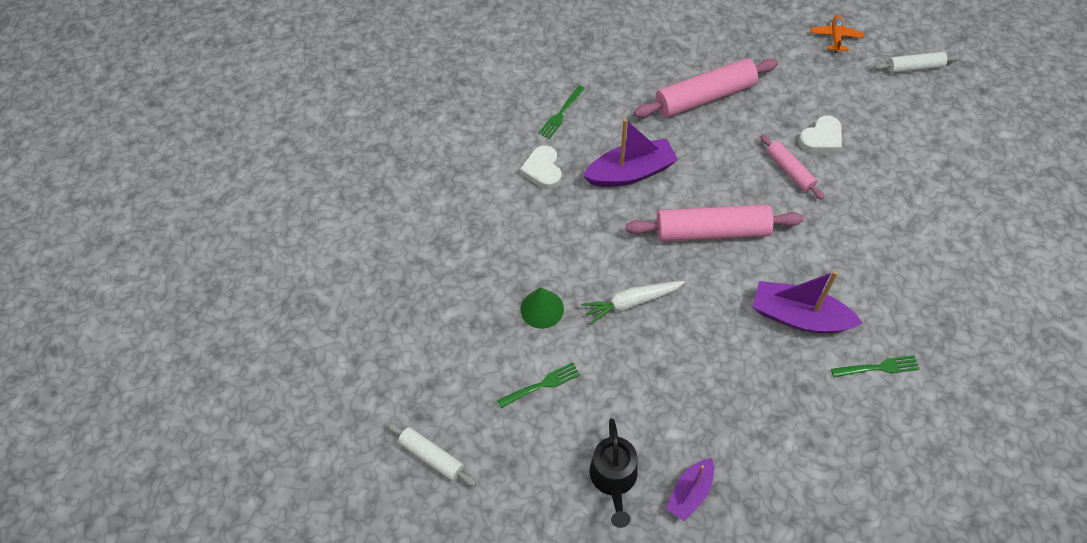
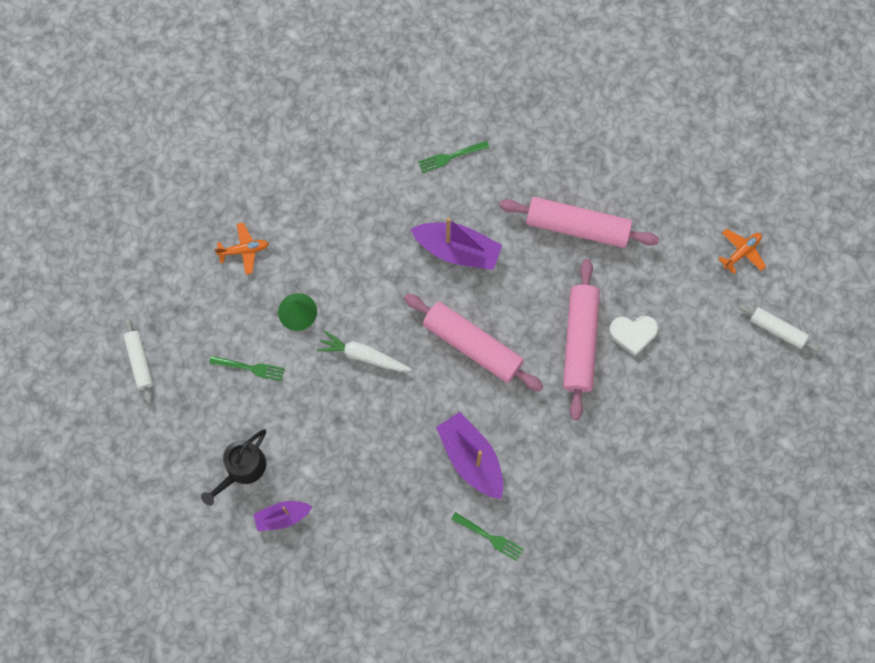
camera: 35 degrees right, 15 degrees up
(450, 294) = (244, 250): none -> orange plane
(543, 170) = (393, 197): white heart -> none
(789, 171) = (580, 342): pink rolling pin -> pink rolling pin, size x1.81

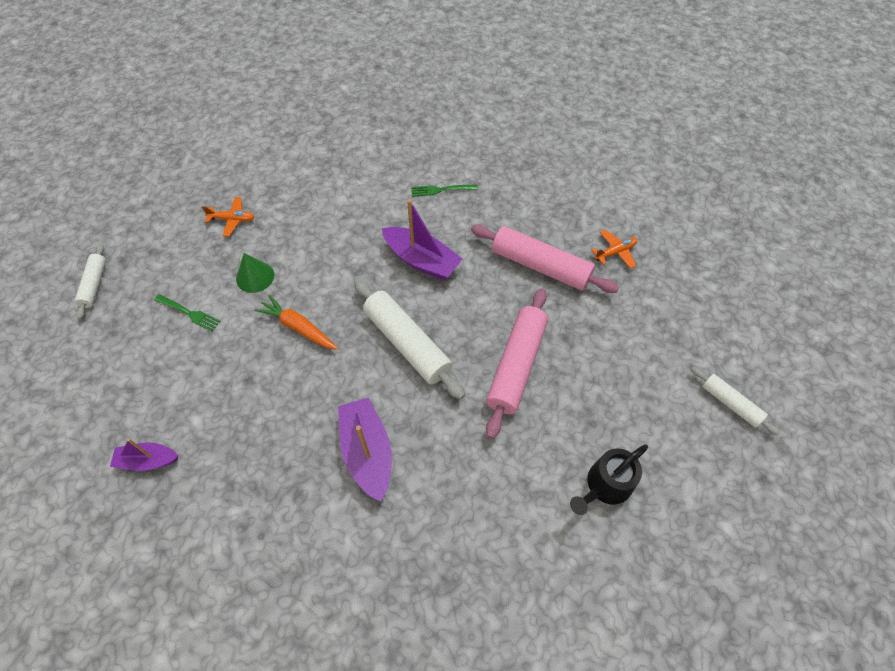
camera: 15 degrees right, 15 degrees down
(242, 468) = (133, 402): black watering can -> black watering can (605, 485)
(363, 355) = (298, 327): white carrot -> orange carrot
(472, 345) = (407, 343): pink rolling pin -> white rolling pin
(489, 537) = (357, 544): green fork -> none
(633, 334) = (573, 371): white heart -> none
(741, 252) = (701, 323): orange plane -> orange plane (615, 252)

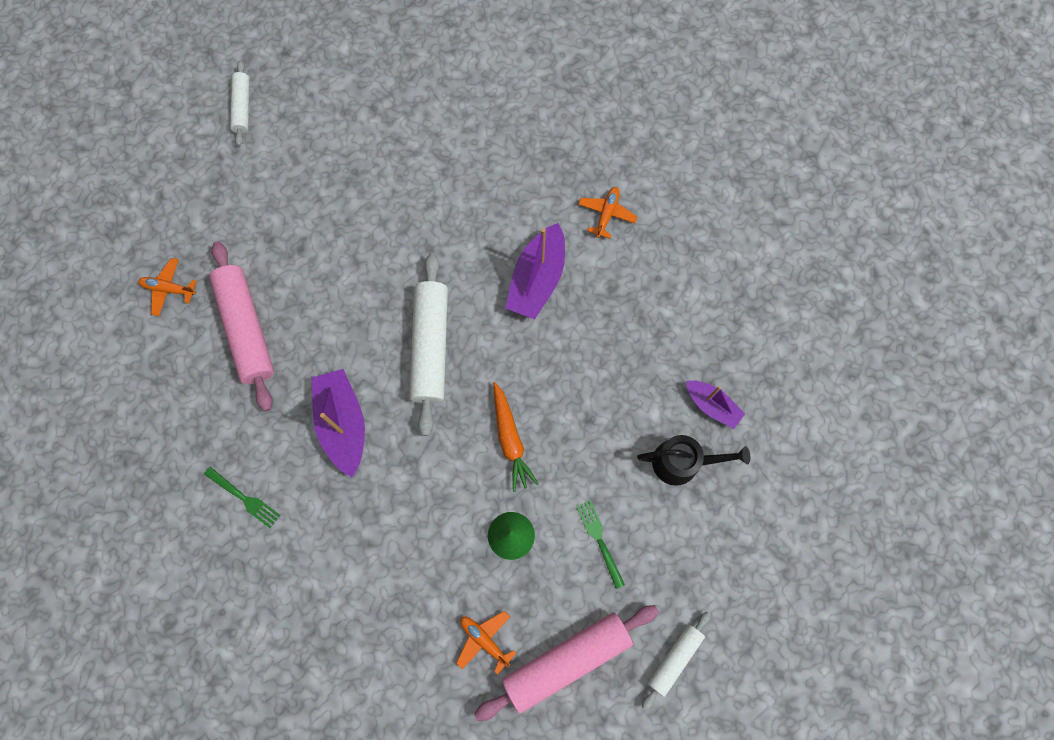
camera: 140 degrees left, 15 degrees up
(350, 561) = (606, 214): none -> orange plane
(516, 365) = (363, 257): pink rolling pin -> pink rolling pin (566, 660)
(605, 485) = (392, 127): black watering can -> black watering can (681, 462)

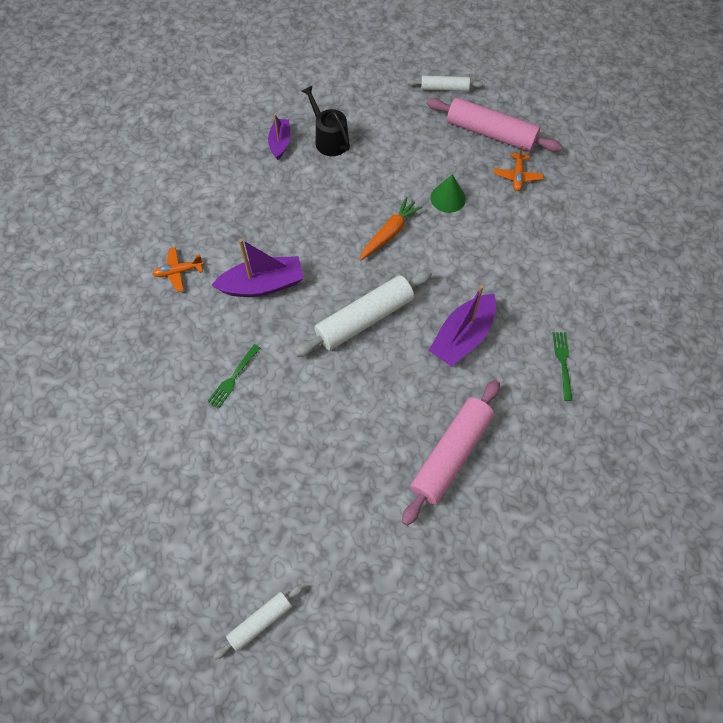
camera: 125 degrees left, 10 degrees down
(169, 289) = (468, 543): orange plane -> none
(599, 540) = (411, 154): green fork -> green fork (233, 378)

